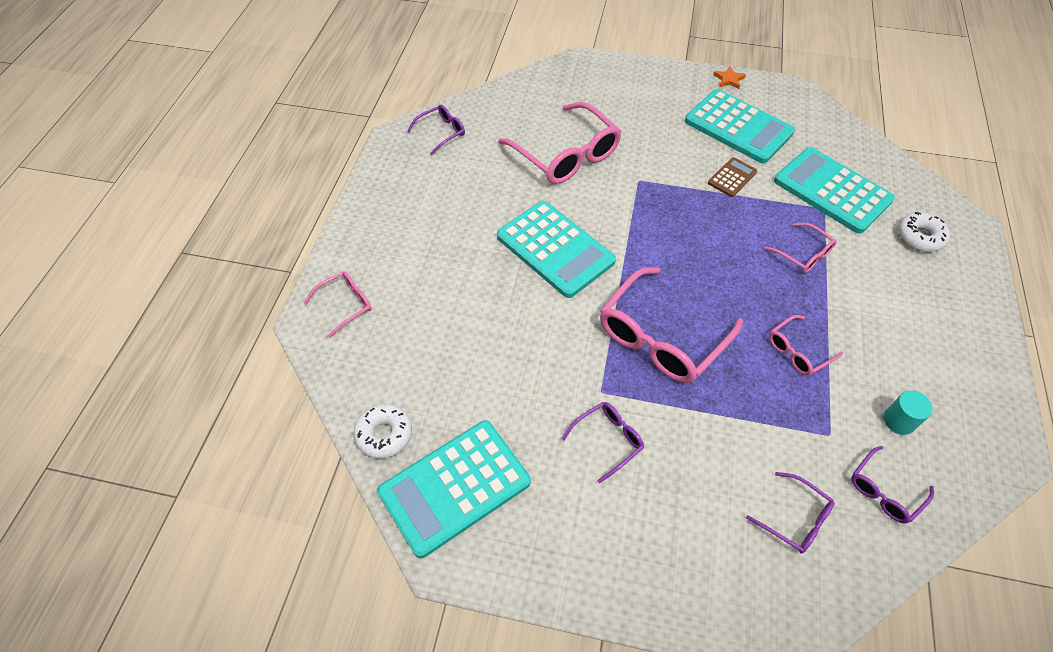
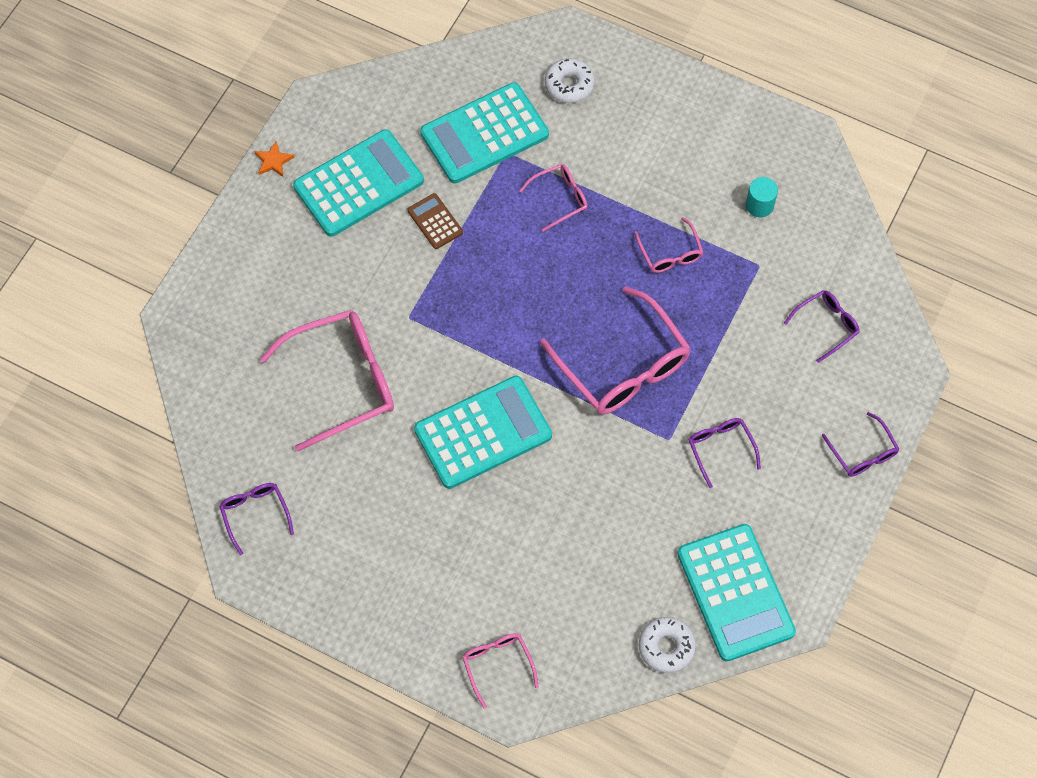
camera: 75 degrees left, 10 degrees up
(884, 491) = (818, 248): purple glasses -> purple glasses (862, 452)

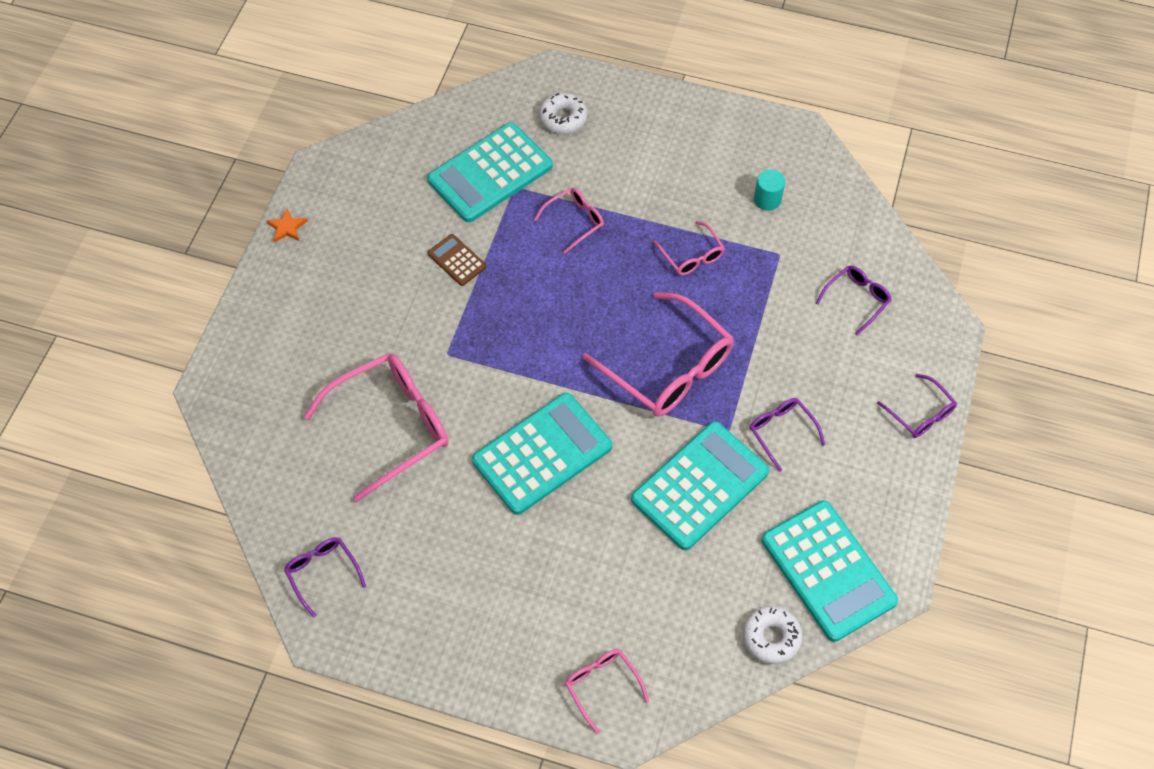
camera: 10 degrees left, 5 degrees down
(358, 184) = (375, 236): turquoise calculator -> turquoise calculator (699, 485)

